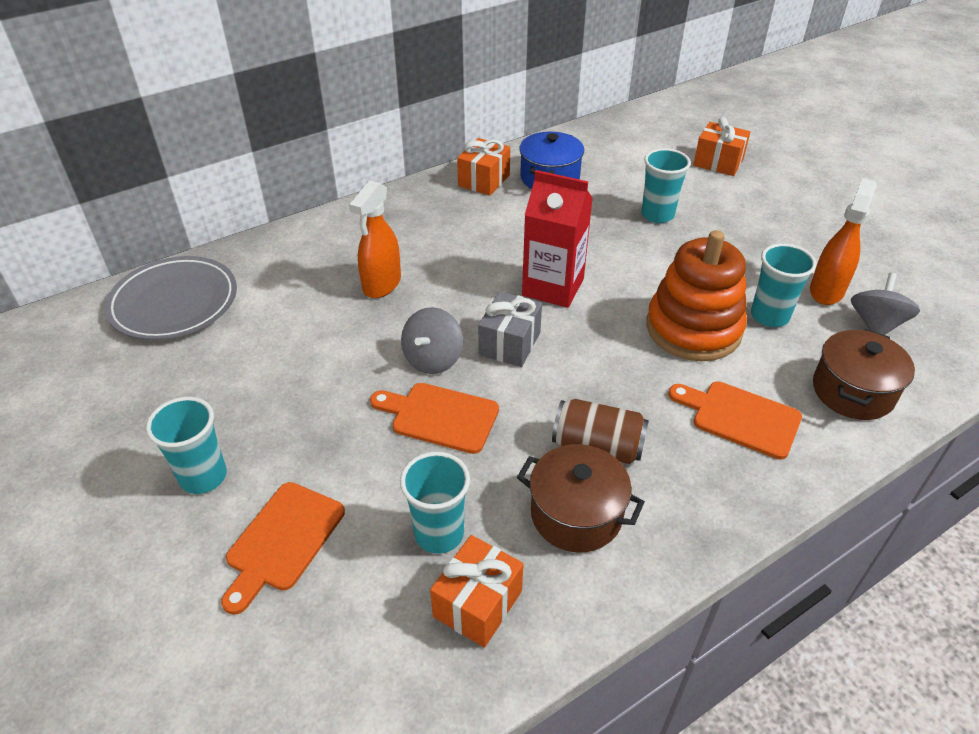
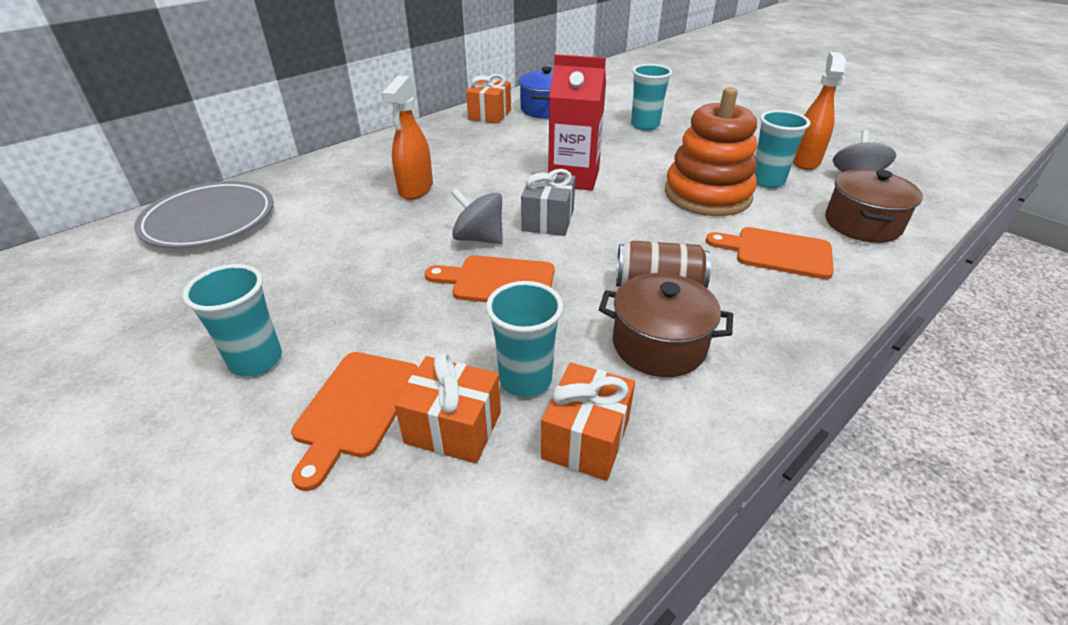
camera: 10 degrees left, 5 degrees down
(433, 359) = (479, 238): grey spinning top -> grey spinning top turned 105 degrees clockwise
(718, 162) = (680, 91): orange gift -> orange gift (453, 427)

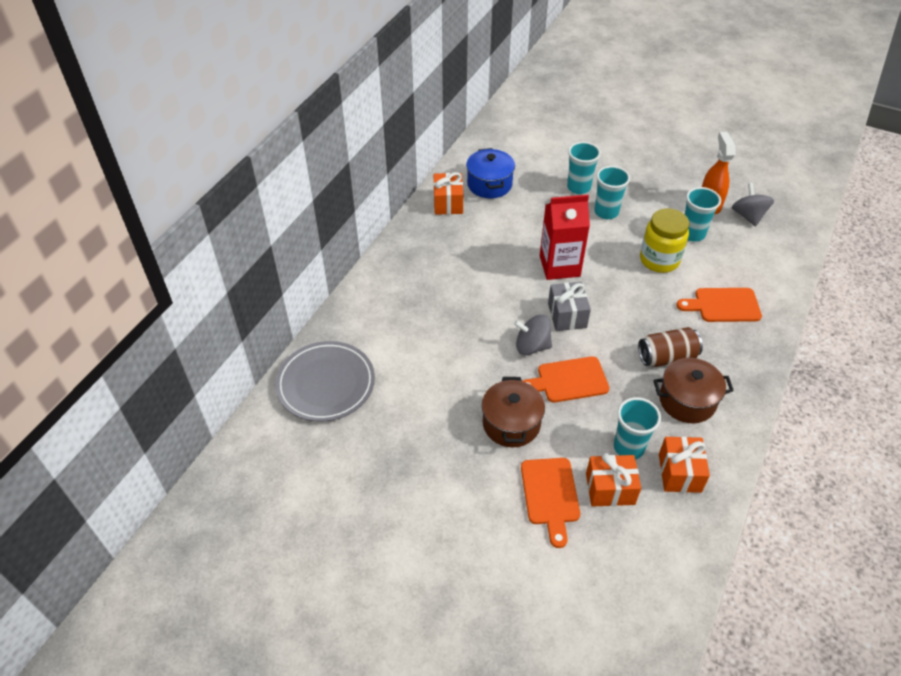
camera: 20 degrees left, 10 degrees up
(256, 360) = (468, 484): turquoise cup -> turquoise cup (606, 212)
(415, 189) = (453, 310): orange spray bottle -> none
(707, 195) = (659, 260): orange stacking toy -> yellow jar
(862, 224) = (765, 264): brown pot -> brown pot (511, 424)

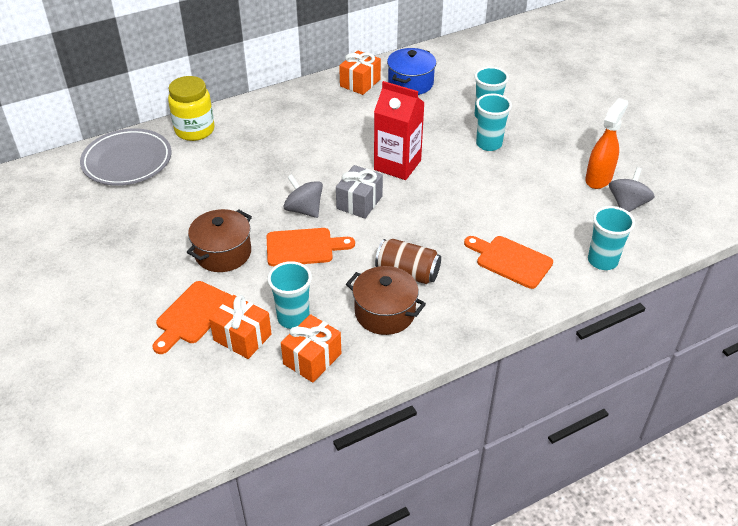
camera: 35 degrees right, 5 degrees down
(568, 380) = (303, 247): orange cutting board -> orange cutting board turned 150 degrees clockwise
(659, 260) = (493, 200): yellow jar -> yellow jar (194, 130)
(692, 234) = (551, 194): turquoise cup -> turquoise cup (602, 261)

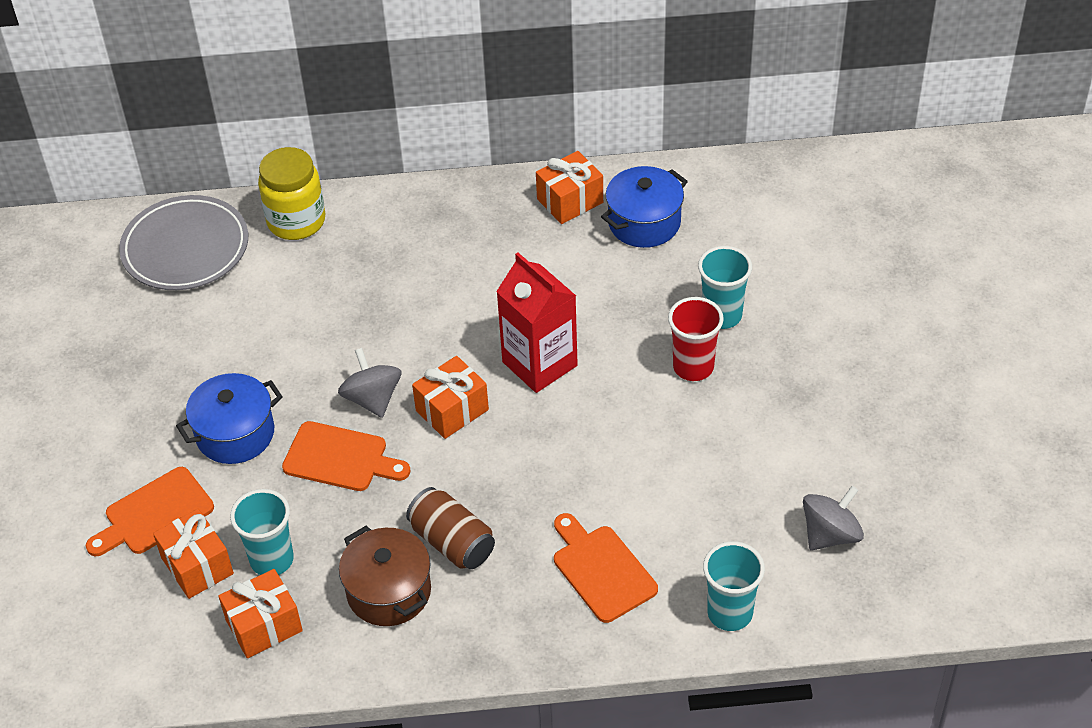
camera: 25 degrees right, 5 degrees up
(223, 253) = (235, 434): brown pot -> blue pot
(359, 202) = (452, 410): grey gift -> orange gift
(489, 144) = (693, 367): turquoise cup -> red cup
(598, 178) = (818, 477): orange spray bottle -> none

